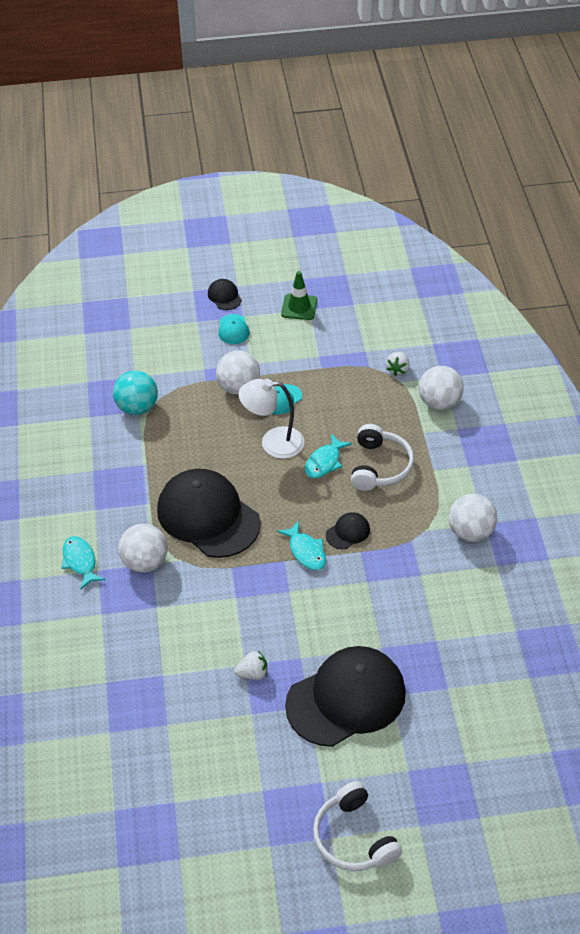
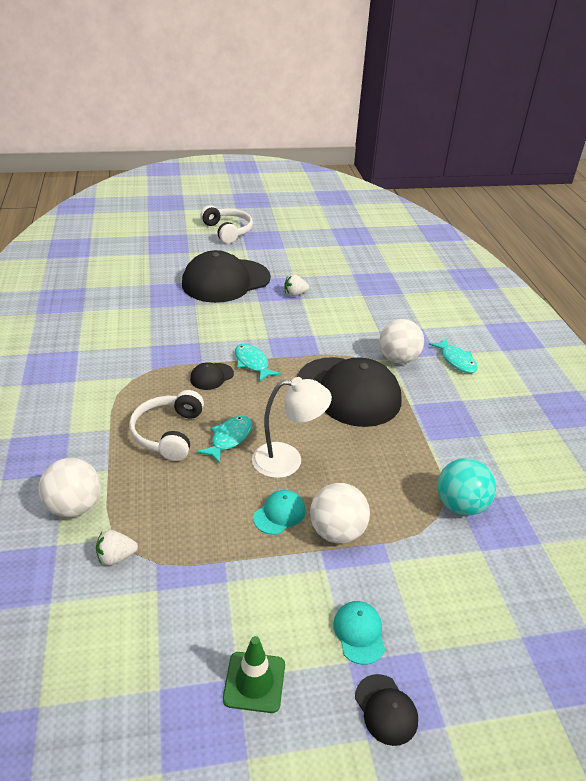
camera: 175 degrees right, 10 degrees down
(397, 369) = (116, 557): white strawberry -> white strawberry turned 120 degrees counterclockwise
(470, 532) = (92, 374): white ball -> none

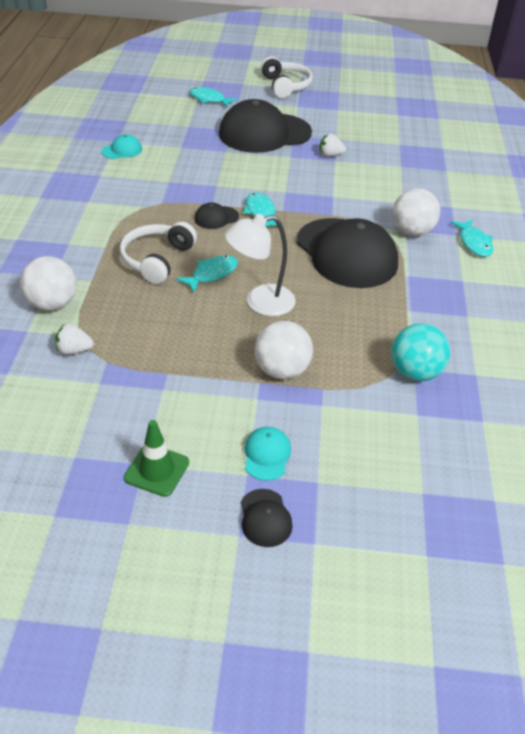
camera: 15 degrees right, 5 degrees up
(160, 254) = (209, 99): none -> turquoise fish
(279, 514) = (233, 345): turquoise cap -> turquoise cap (122, 150)
(288, 460) = (260, 302): white lamp -> white lamp turned 150 degrees clockwise

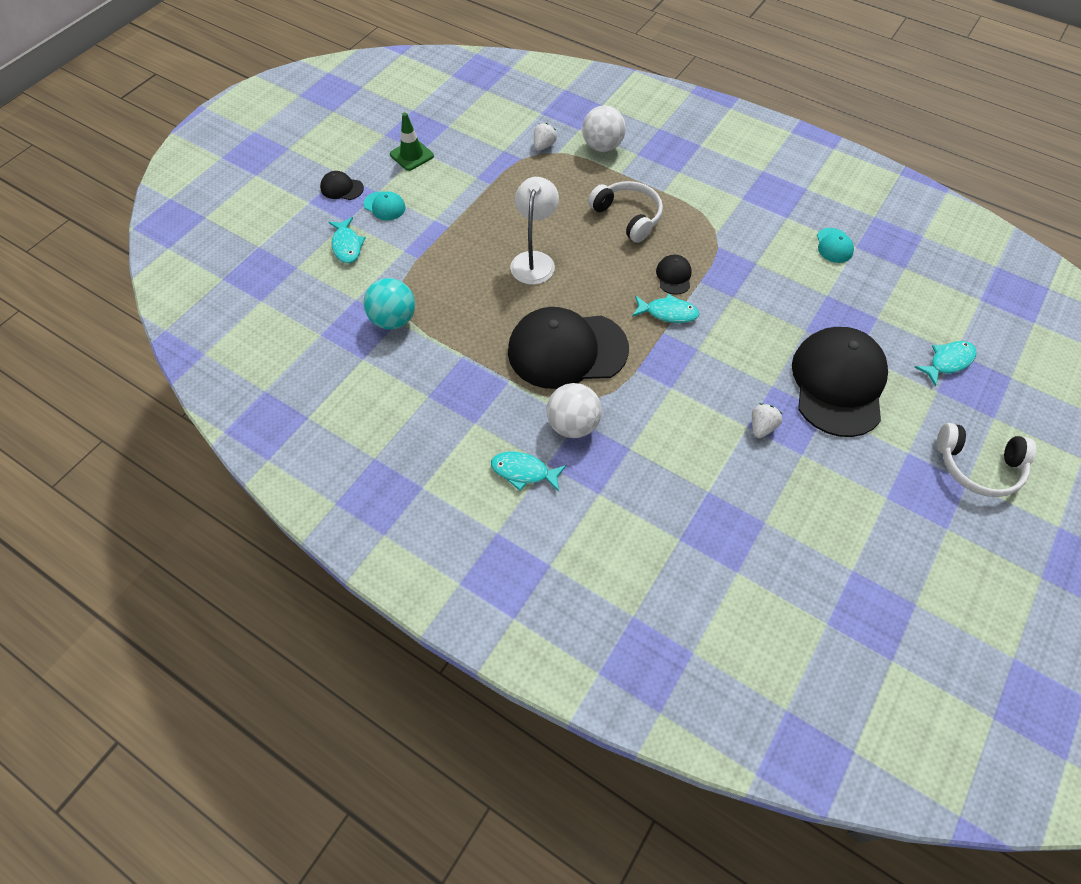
camera: 120 degrees right, 15 degrees up
(212, 274) = (589, 244): turquoise fish -> turquoise fish (347, 245)
(282, 370) = (451, 243): white ball -> none

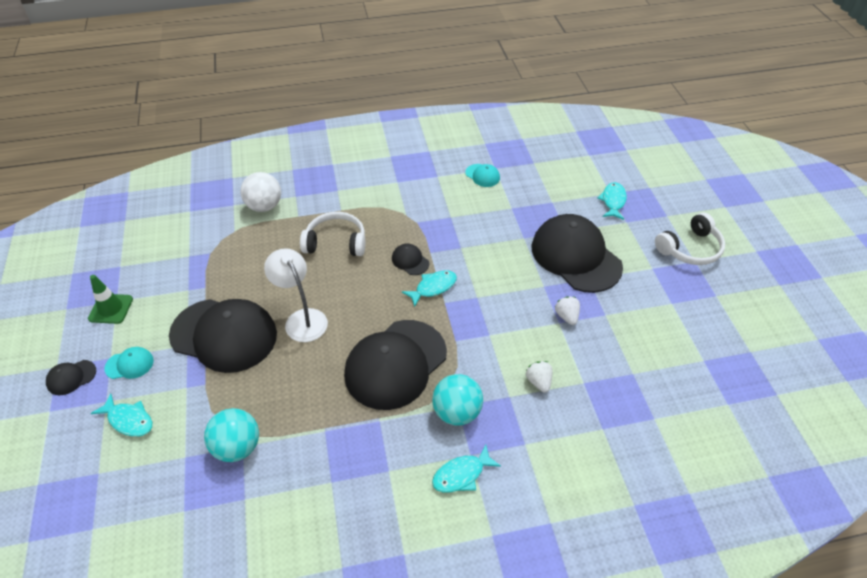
camera: 45 degrees left, 10 degrees down
(466, 231) = (224, 335): none -> black cap
(543, 146) = (218, 233): white strawberry -> white strawberry (538, 382)
(572, 425) = (457, 412): white ball -> turquoise ball

